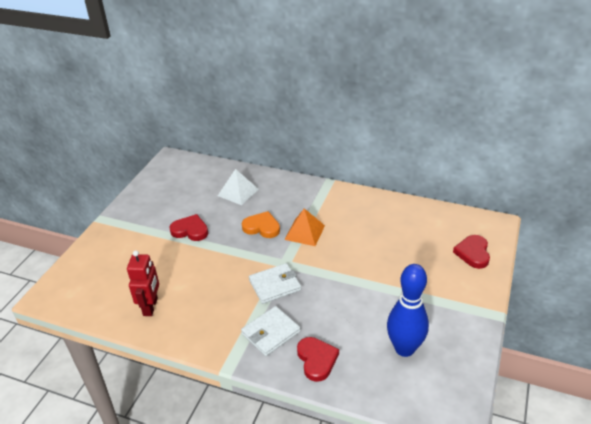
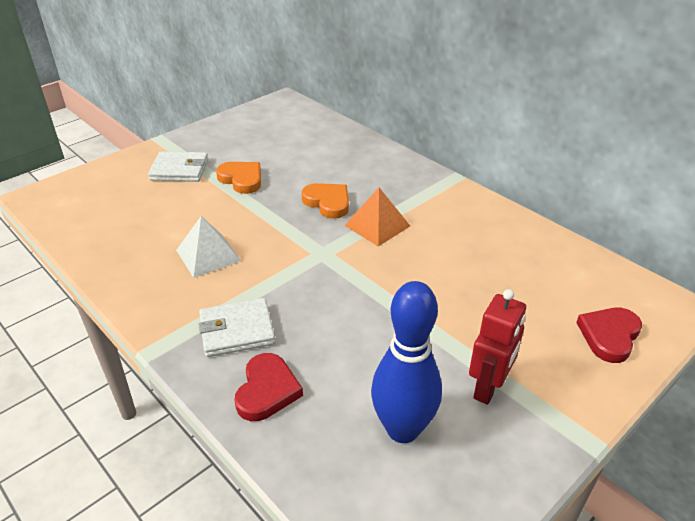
camera: 25 degrees right, 0 degrees up
(151, 307) = (128, 246): red robot -> red robot (488, 388)
(190, 230) = (241, 179): red heart -> orange heart
(238, 192) = (330, 156): white pyramid -> white pyramid (208, 255)
(275, 285) = (289, 275): white wallet -> white wallet (179, 170)

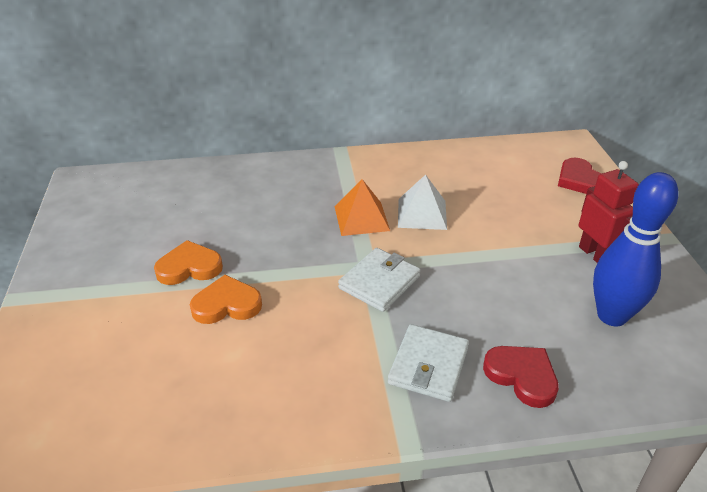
camera: 55 degrees left, 0 degrees up
(179, 170) = (109, 306): white wallet -> white wallet (379, 282)
(208, 255) = (294, 342): white pyramid -> white pyramid (422, 214)
(328, 202) = (296, 230): orange heart -> orange heart (226, 304)

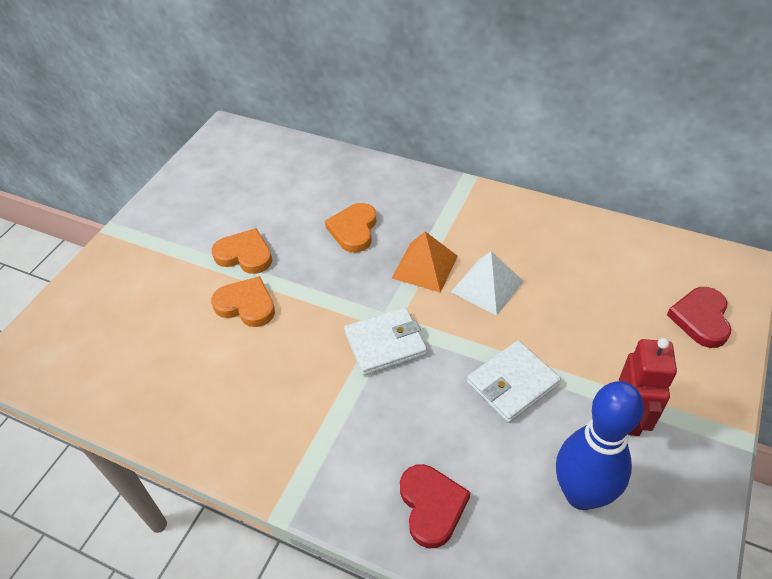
camera: 35 degrees right, 10 degrees up
(277, 214) = (354, 230): none -> orange heart
(428, 365) = (358, 449): white wallet -> white wallet (512, 383)

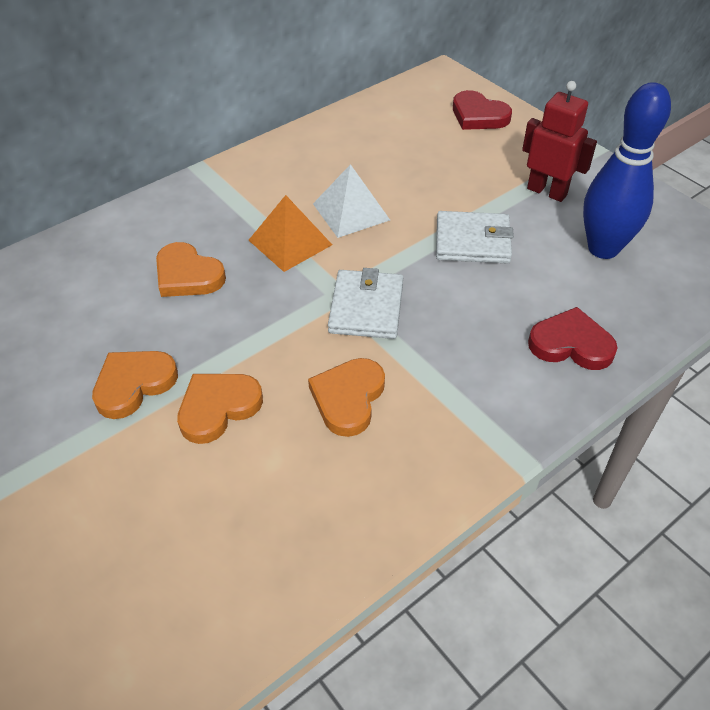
camera: 65 degrees left, 0 degrees up
(289, 372) = (348, 398): none -> orange heart
(512, 383) = (472, 241): white wallet -> white wallet turned 75 degrees counterclockwise

